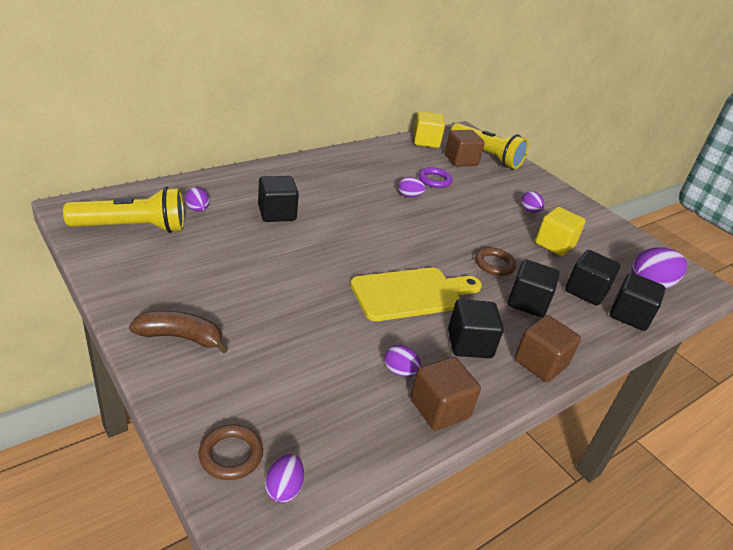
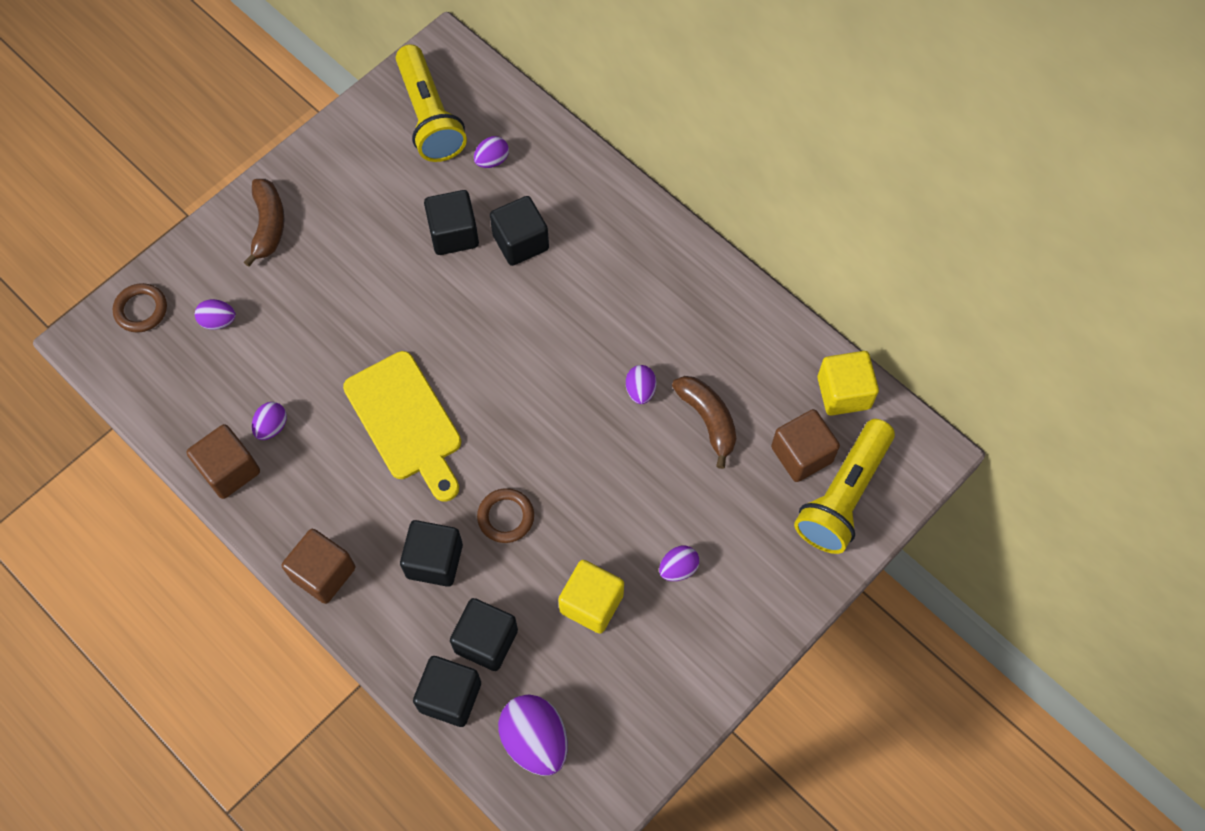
camera: 85 degrees right, 30 degrees up
(284, 489) = (115, 357): purple egg -> purple egg (218, 321)
(434, 180) = (708, 420): purple ring -> brown banana
(469, 344) = (334, 493): black cube -> black cube (453, 234)

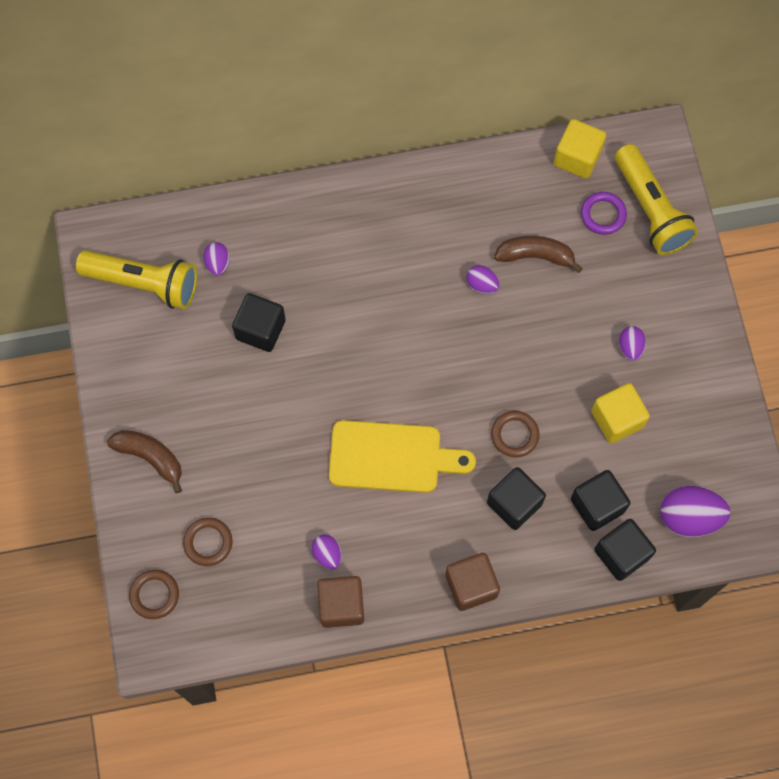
camera: 55 degrees left, 5 degrees up
(218, 321) = (208, 542): purple egg -> brown ring
(520, 242) = (303, 288): black cube -> none
(801, 454) = (603, 215): brown cube -> purple ring

